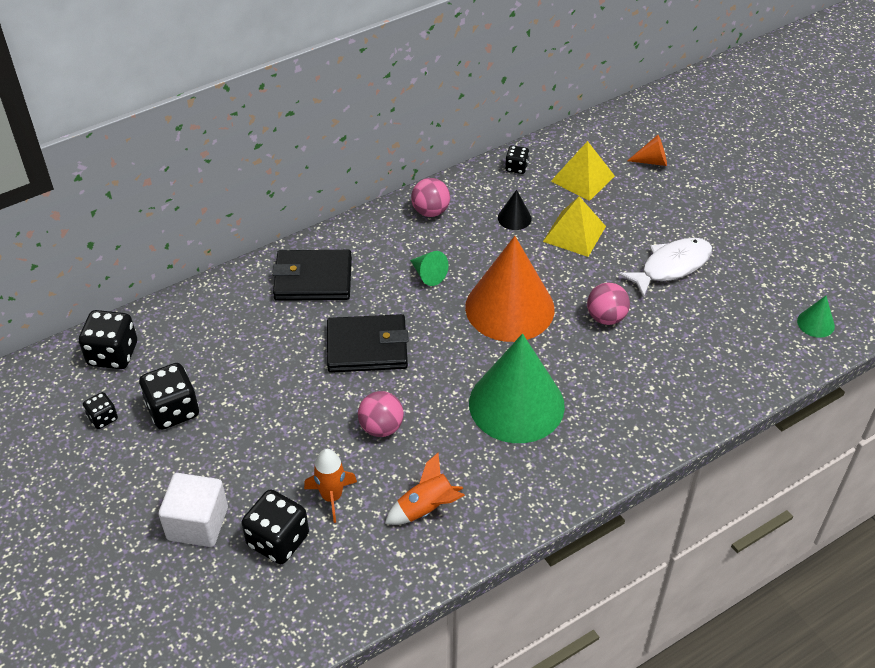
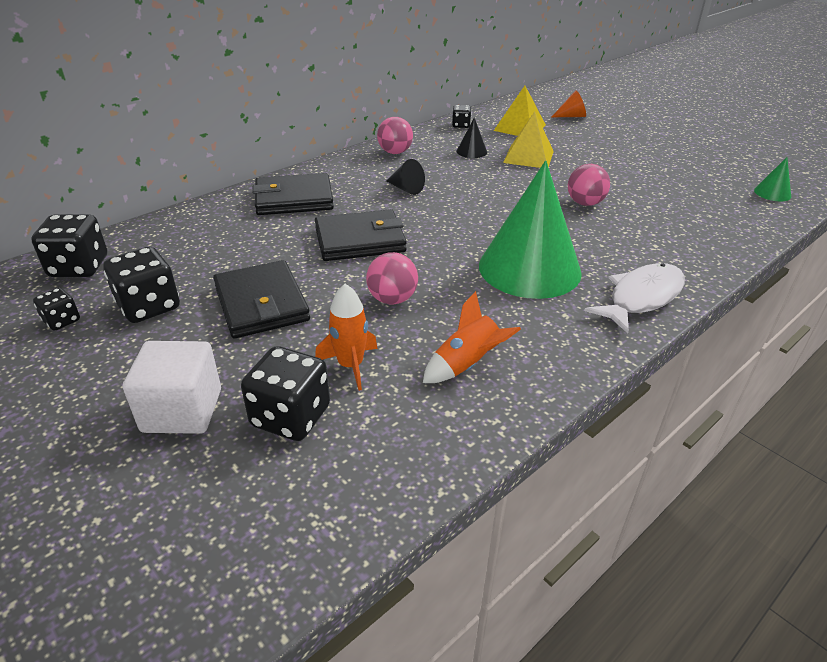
camera: 10 degrees left, 10 degrees down
(267, 418) = (261, 303): none -> black wallet
(428, 275) = (406, 189): green cone -> black cone
(509, 308) = (492, 203): orange cone -> none
(671, 266) = (624, 169): white fish -> white fish (641, 297)

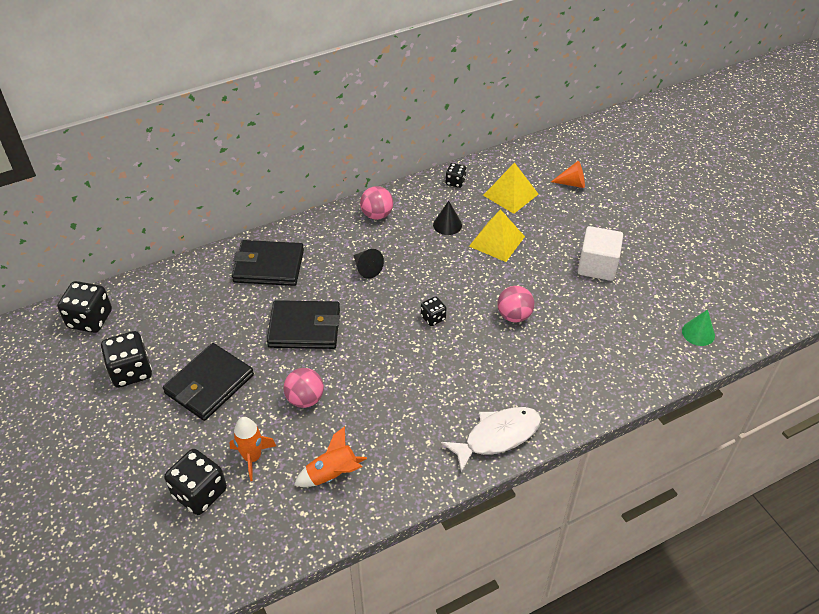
camera: 15 degrees right, 10 degrees up
(62, 321) = (71, 374): black dice -> black dice (433, 318)
(182, 410) = (134, 472): white cube -> white cube (597, 266)
(261, 303) = (209, 384): black wallet -> black wallet turned 45 degrees clockwise
(529, 268) = (425, 387): green cone -> none

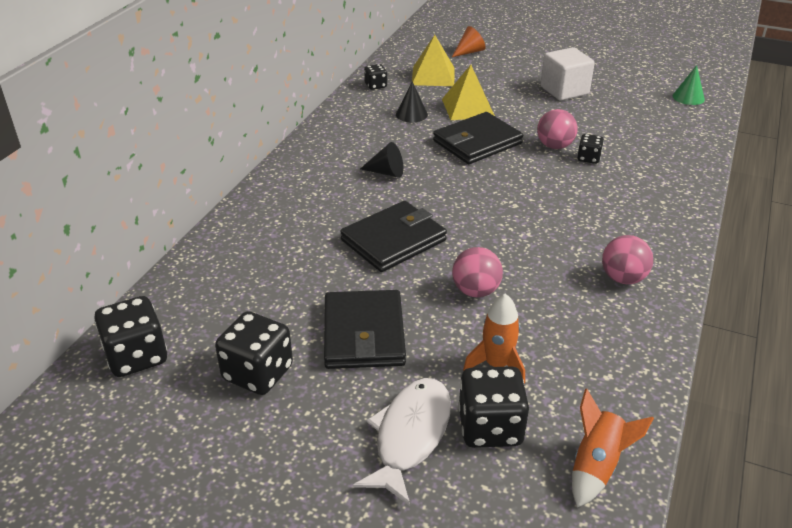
camera: 40 degrees left, 10 degrees down
(269, 266) = (287, 213): black wallet -> black wallet (477, 142)
(332, 474) = (586, 331): orange rocket -> orange rocket (596, 466)
(377, 215) = (339, 133): pink ball -> pink ball (623, 278)
(433, 318) = (495, 177): black dice -> black dice (588, 158)
(497, 436) = (666, 226): white fish -> white fish (410, 436)

